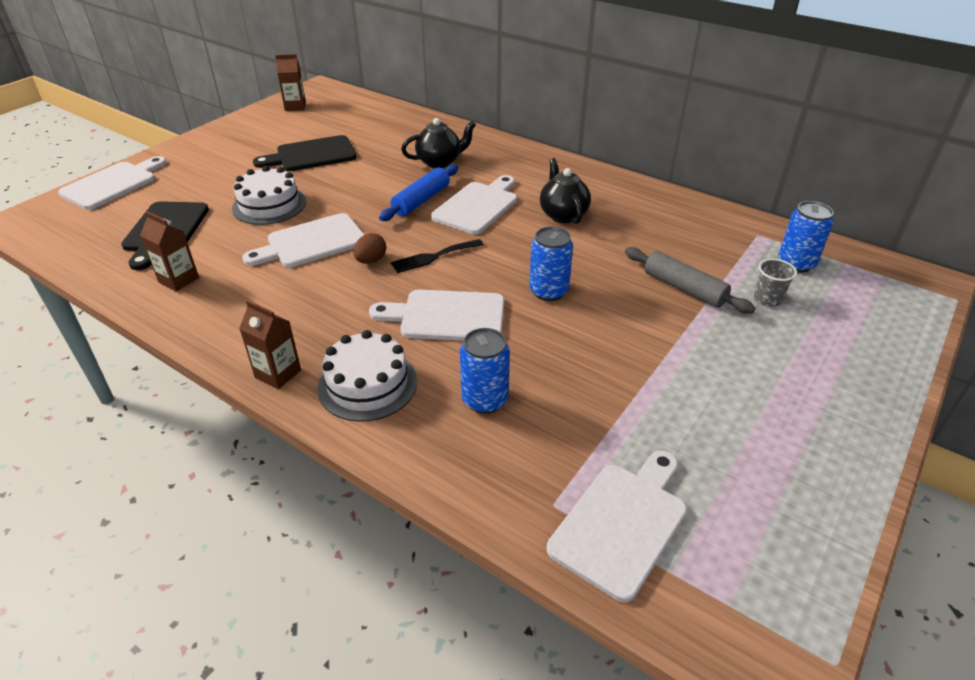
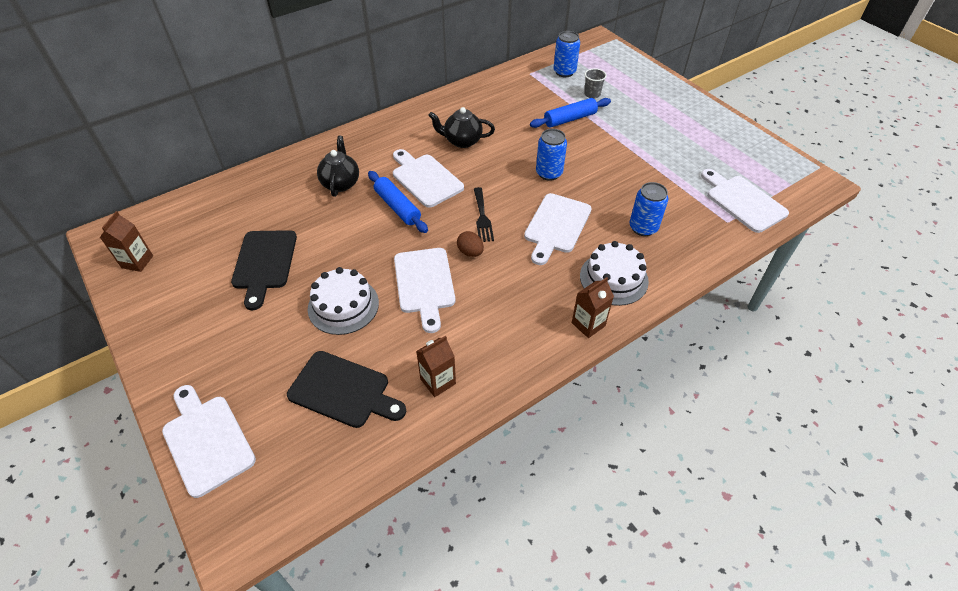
camera: 70 degrees left, 10 degrees up
(684, 288) = (570, 119): grey rolling pin -> blue rolling pin

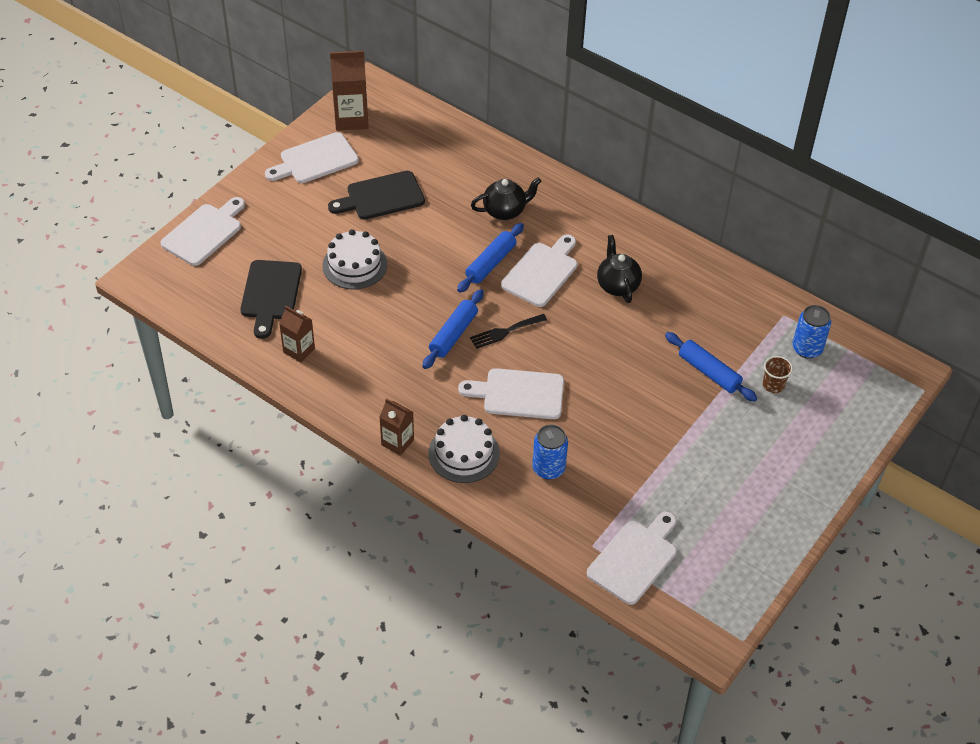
camera: 70 degrees right, 0 degrees up
(137, 262) = (351, 119): brown carton -> brown carton, size x1.61
(425, 284) = (400, 312): white cutting board -> white cutting board (315, 160)
(470, 252) = (453, 334): brown egg -> blue rolling pin
(549, 173) = (599, 371): blue can -> none
(592, 94) = (773, 385): grey cup -> brown cup

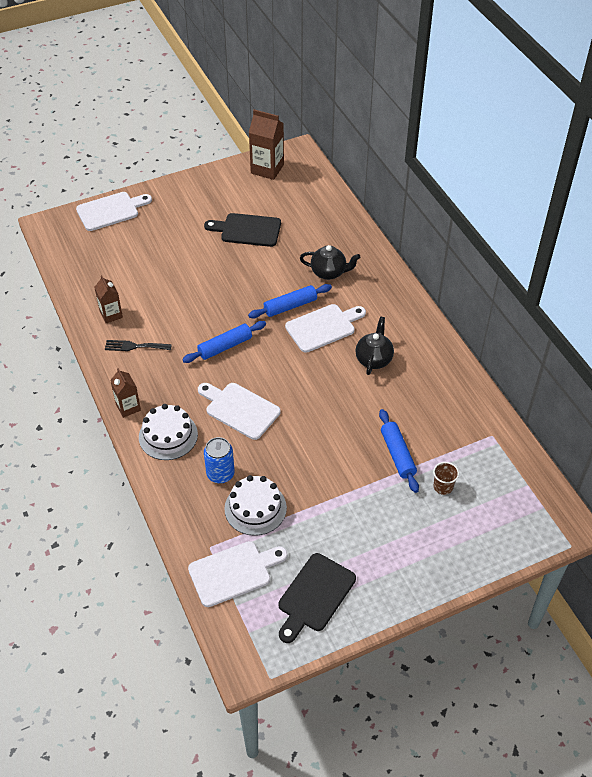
camera: 30 degrees right, 0 degrees up
(271, 294) = (122, 268): black cutting board -> black cutting board (314, 596)
(315, 160) = (221, 188): white cutting board -> none
(354, 265) = (193, 270): white cake -> white cake (255, 508)
(505, 332) = (264, 360): black fork -> black fork (134, 346)
(807, 349) = (492, 470): blue can -> none

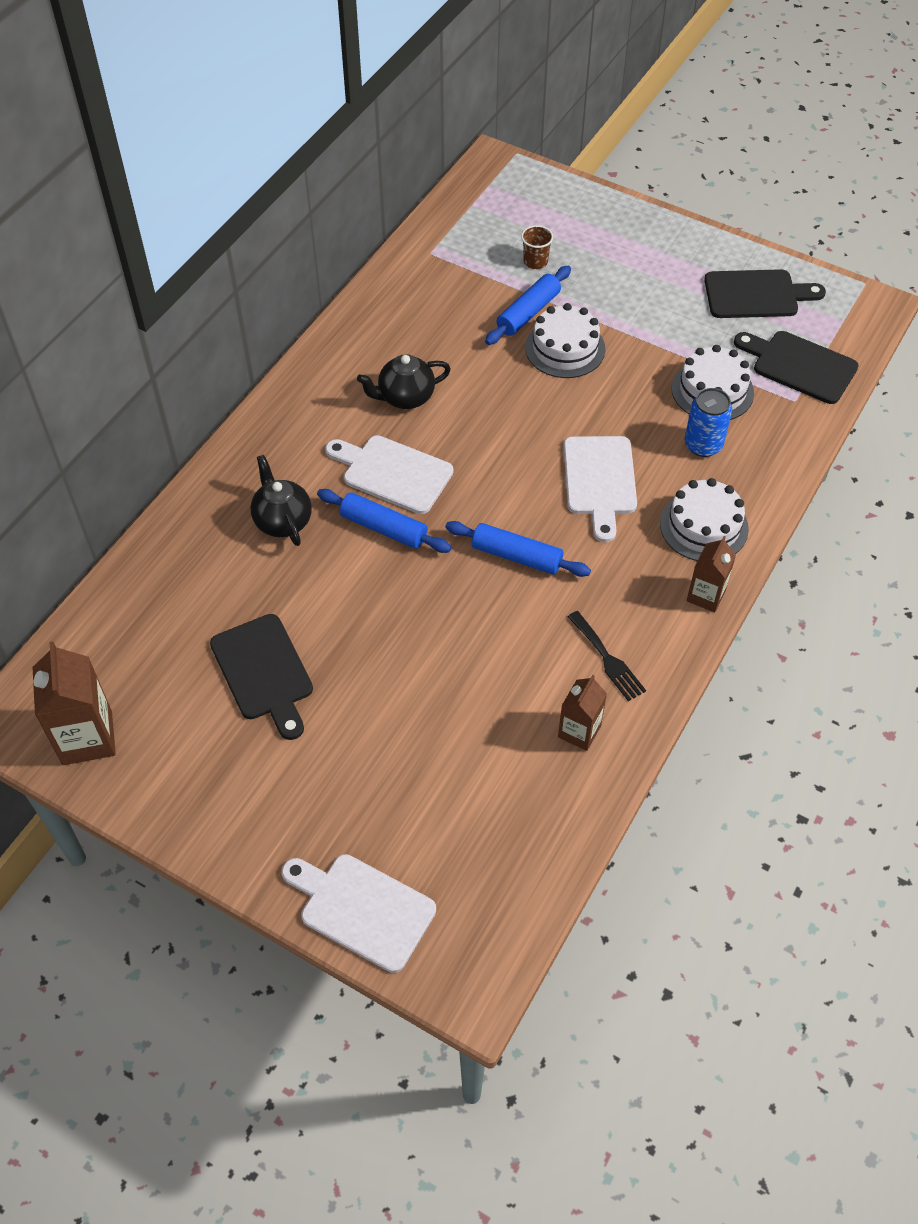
camera: 125 degrees left, 5 degrees up
(233, 572) = (799, 366): white cutting board -> black cutting board
(352, 455) = (565, 348): none -> white cake

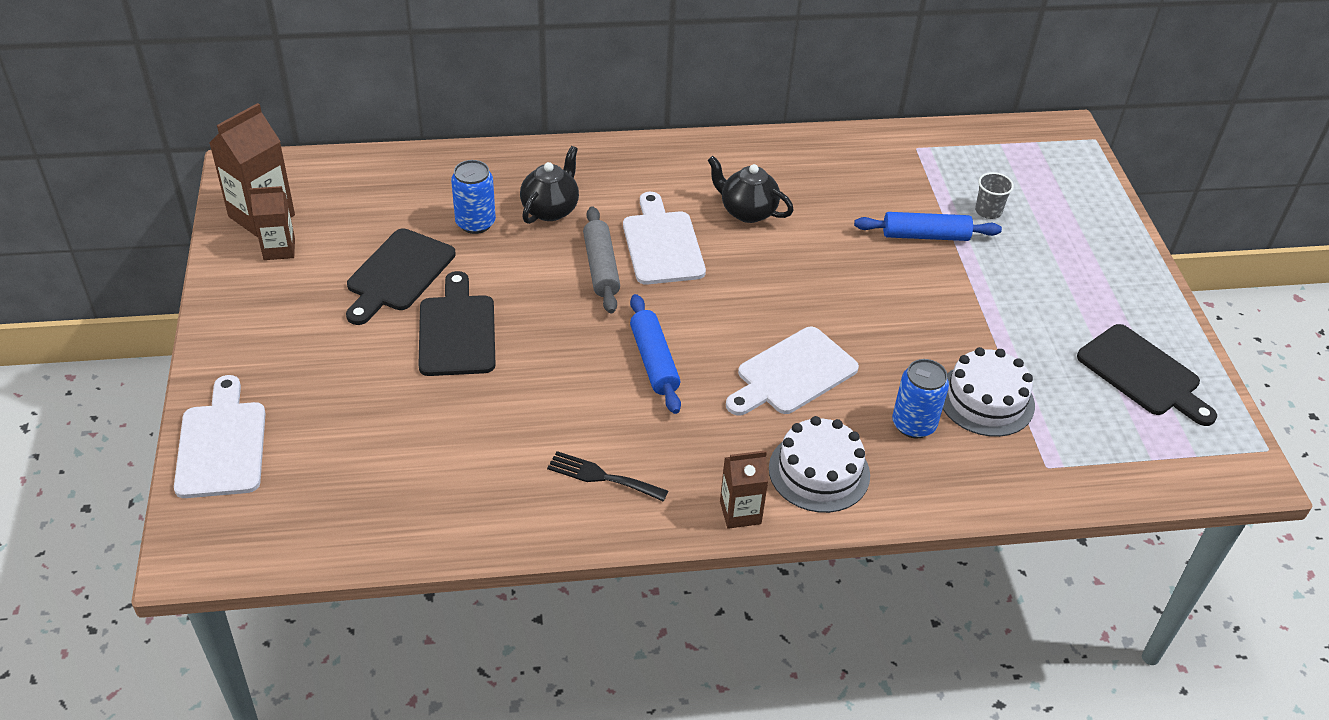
camera: 50 degrees right, 10 degrees down
(250, 582) = (475, 223): none -> blue can
(383, 528) = (601, 267): blue rolling pin -> grey rolling pin
(535, 261) = (988, 211): brown cup -> grey cup
(565, 348) = (914, 278): white cake -> none
(579, 731) = (507, 495): brown carton -> brown carton (279, 249)
(607, 659) = (602, 477): black fork -> black fork turned 90 degrees clockwise
(799, 366) = (1095, 449): black cutting board -> black cutting board (457, 331)

